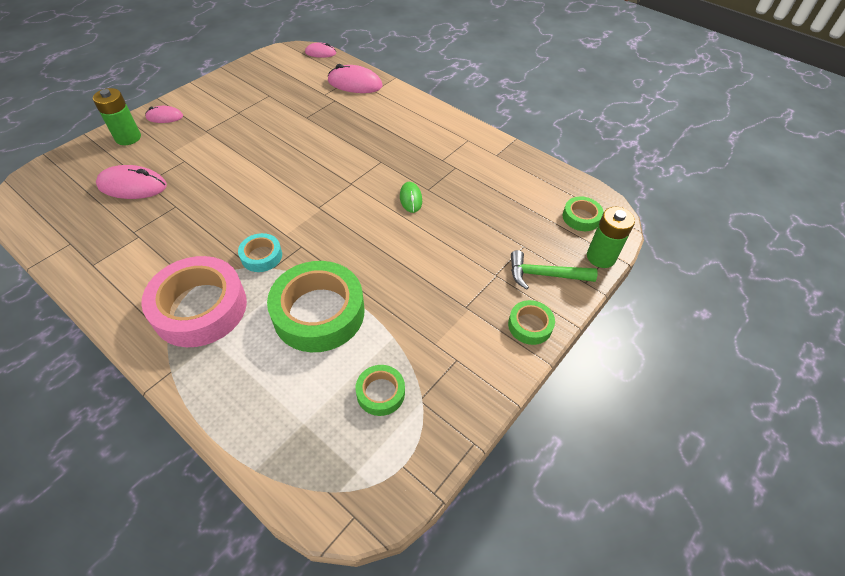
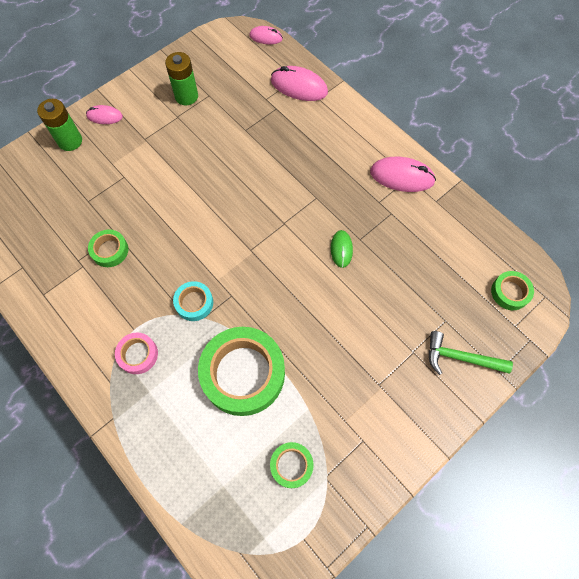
camera: 10 degrees right, 15 degrees up
(132, 186) = (76, 204): pink mouse -> pink mouse (402, 176)
(200, 308) = (138, 354): pink tape -> pink tape, size x0.48
(530, 325) = (436, 413): green tape -> green tape (110, 250)
(601, 257) = (520, 343): green battery -> green battery (186, 96)

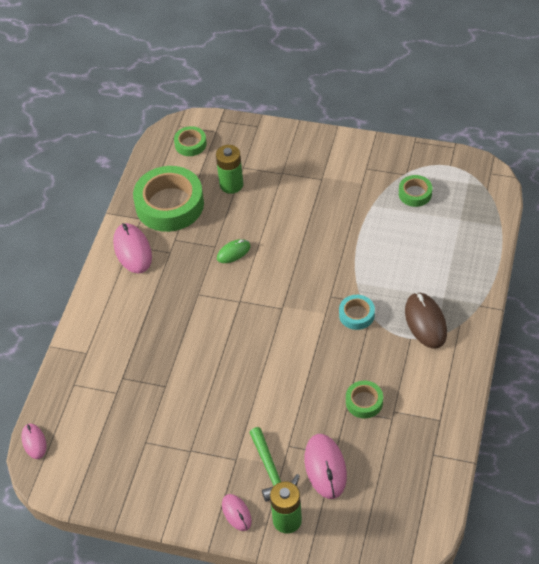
camera: 120 degrees left, 15 degrees down
(138, 354) = (425, 322): pink tape -> brown mouse
(186, 96) = (160, 459): green battery -> green battery (231, 185)
(243, 373) = (381, 253): green tape -> green tape (169, 205)
(299, 86) = (82, 375): pink mouse -> pink mouse (325, 467)
(460, 358) = (264, 148): green hammer -> green hammer (271, 470)

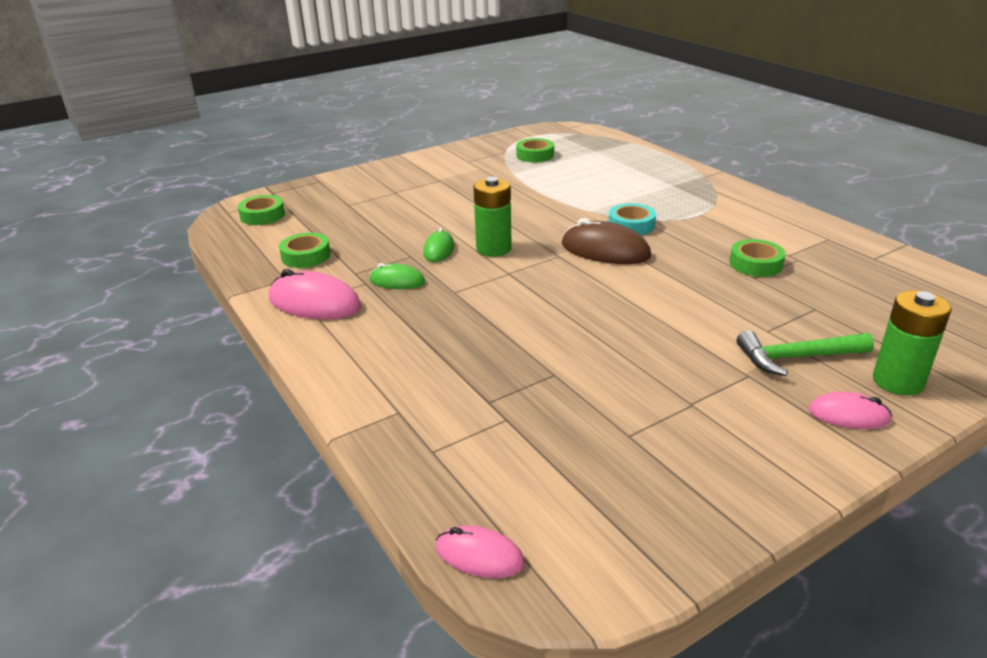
camera: 50 degrees left, 20 degrees down
(169, 205) = (306, 256): green tape -> green tape, size x0.48
(184, 263) = (397, 281): none -> green mouse
(231, 185) = (355, 217): green battery -> green battery (493, 249)
(271, 470) = (796, 358): green hammer -> green hammer turned 150 degrees clockwise
(325, 467) = (830, 321): pink mouse -> none
(425, 322) = (690, 201): brown mouse -> brown mouse (605, 250)

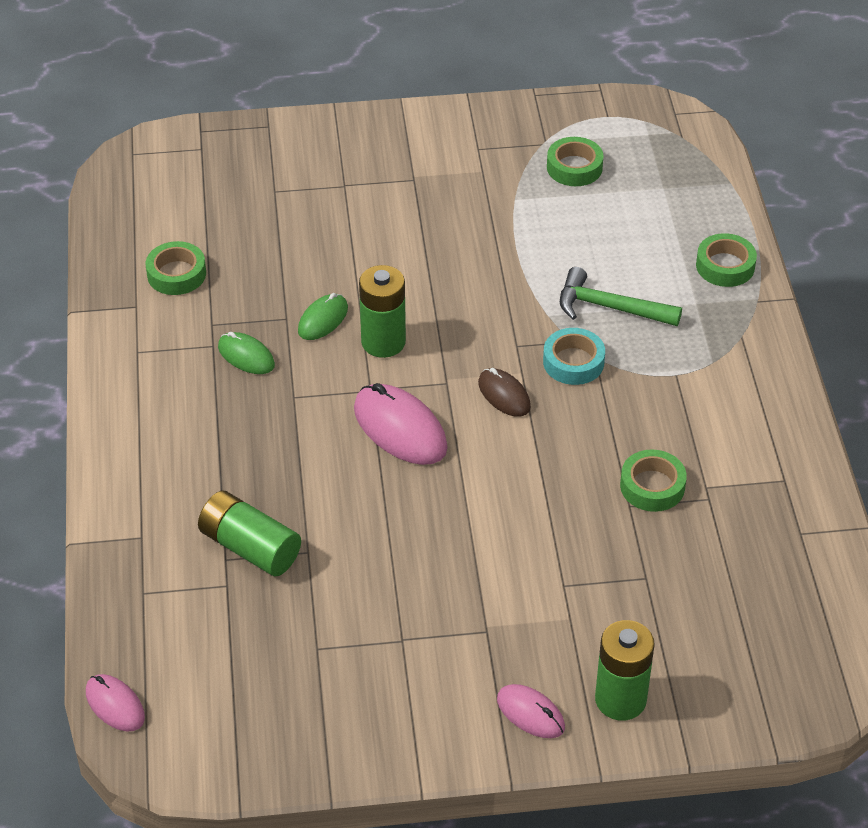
camera: 25 degrees right, 15 degrees up
(262, 215) = (167, 176): green tape -> green tape (725, 266)
(314, 303) = (145, 358): pink mouse -> pink mouse (400, 429)
(503, 387) = (250, 547): none -> green battery
(605, 250) = (504, 395): brown mouse -> brown mouse, size x0.59
(796, 358) = (554, 631): green hammer -> green hammer (609, 307)

